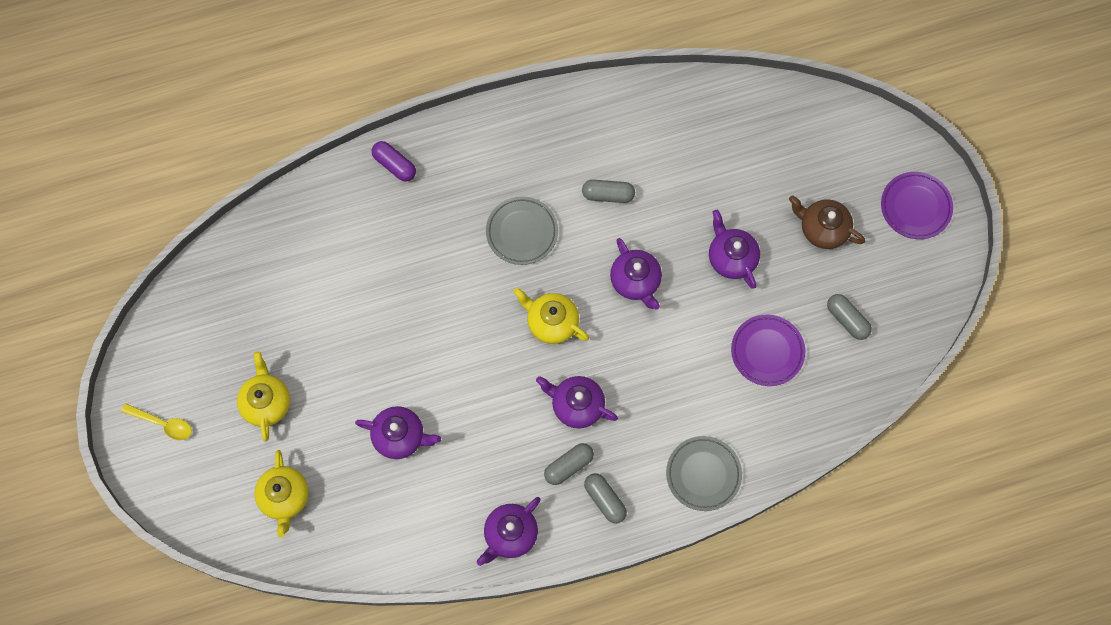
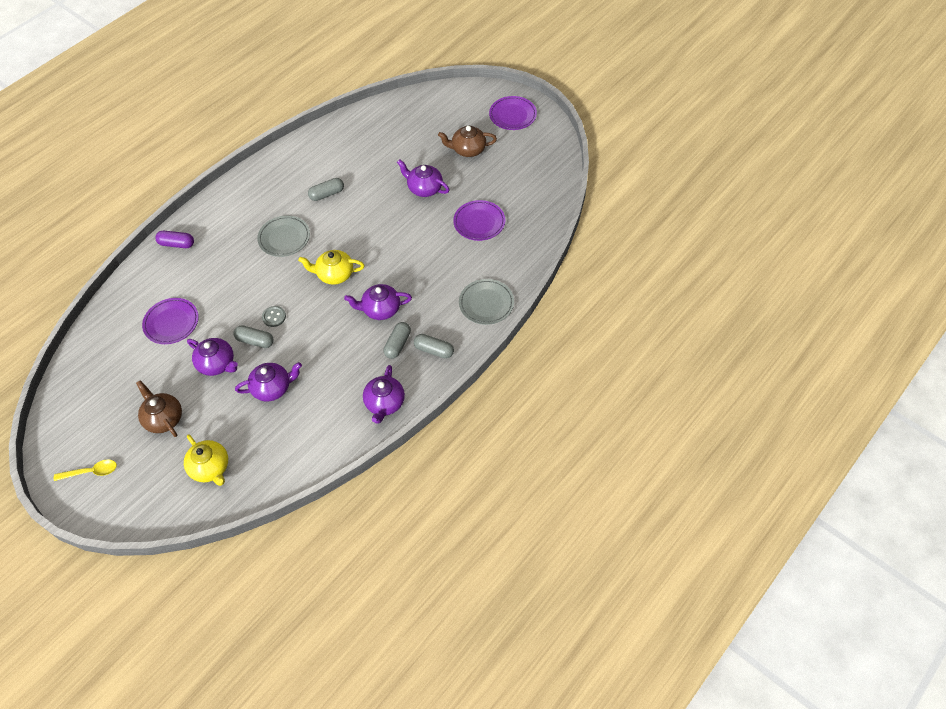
camera: 30 degrees left, 15 degrees down
(266, 402) = (163, 418): yellow teapot -> brown teapot
(335, 278) = (171, 323): none -> purple plate
(451, 340) = (274, 317): none -> grey button
(636, 281) = (374, 228): purple teapot -> purple teapot (217, 364)
(847, 320) = (514, 184): grey capsule -> grey capsule (255, 341)

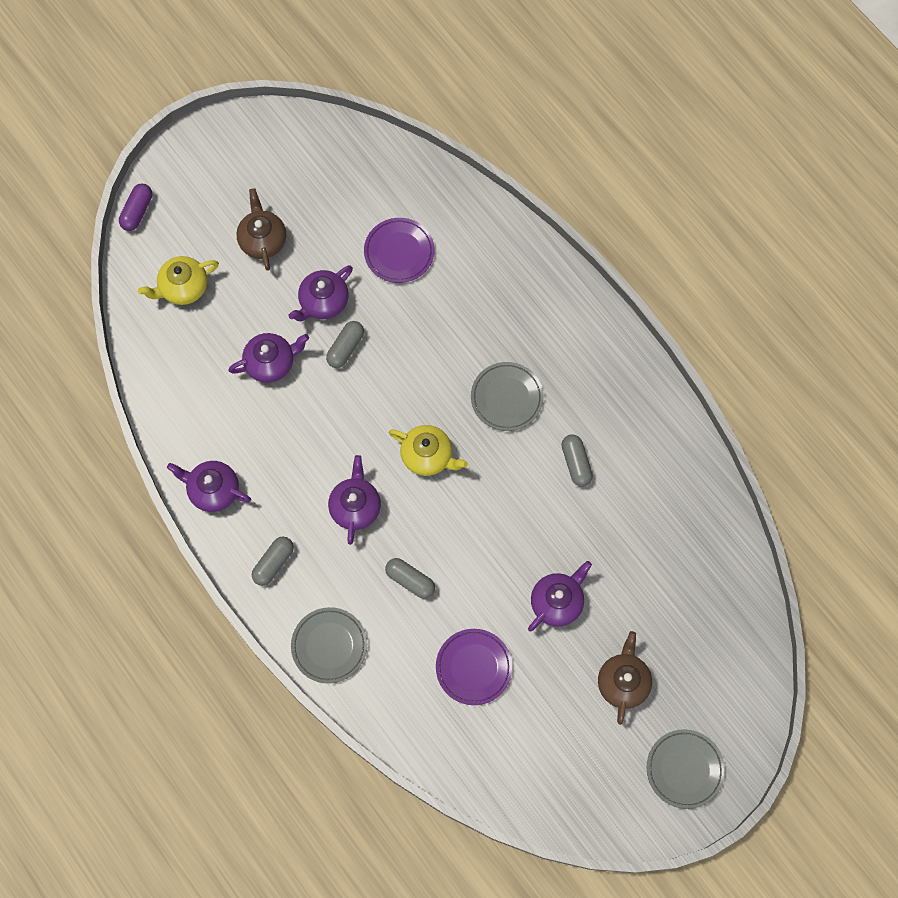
camera: 100 degrees right, 15 degrees up
(91, 472) = (214, 164): yellow spoon -> none
(163, 418) = (262, 240): brown teapot -> brown teapot turned 75 degrees counterclockwise
(177, 244) = (528, 262): purple capsule -> purple capsule (137, 211)
(272, 388) = (271, 362): purple teapot -> purple teapot turned 105 degrees counterclockwise
(274, 317) = (377, 373): grey button -> none
(334, 274) = (428, 456): yellow teapot -> yellow teapot turned 105 degrees clockwise
(398, 344) = (294, 519): grey capsule -> grey capsule (410, 580)
(512, 115) = (684, 769): purple plate -> grey plate

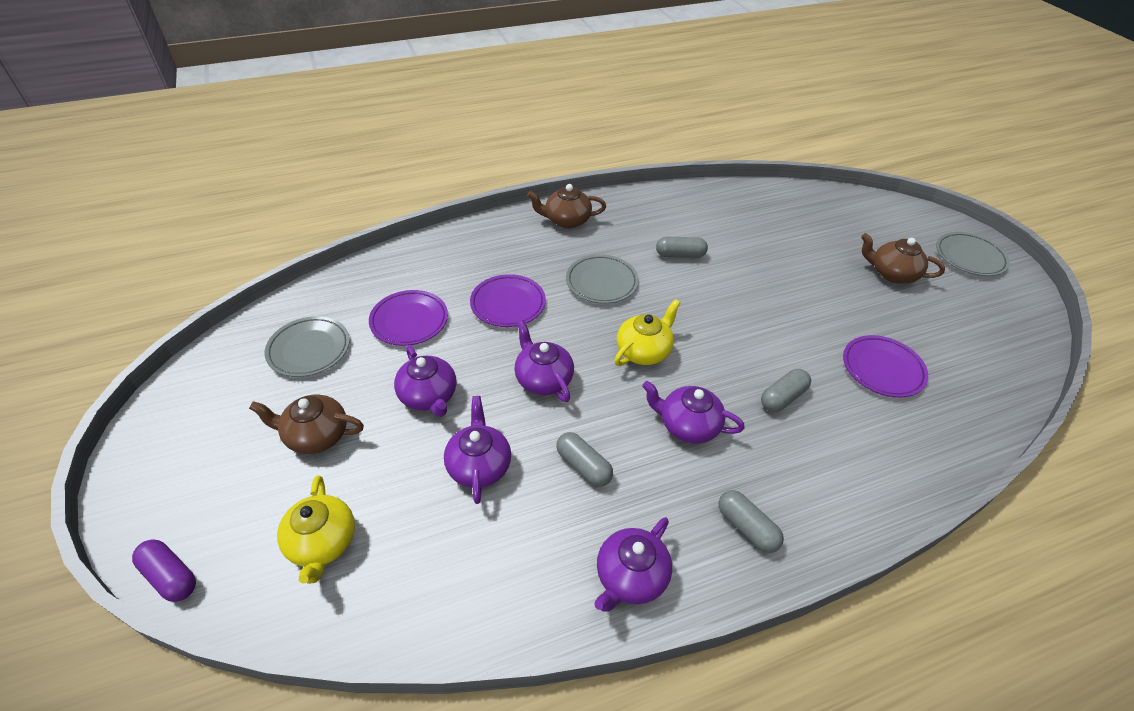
camera: 75 degrees left, 25 degrees down
(329, 646) = (860, 492): grey plate -> grey plate (309, 349)
(345, 348) = (494, 389): grey capsule -> grey capsule (583, 466)
(448, 324) = (508, 304): none -> purple plate
(557, 601) = (813, 296): purple teapot -> purple teapot (543, 379)
(592, 339) = (566, 220): none -> brown teapot

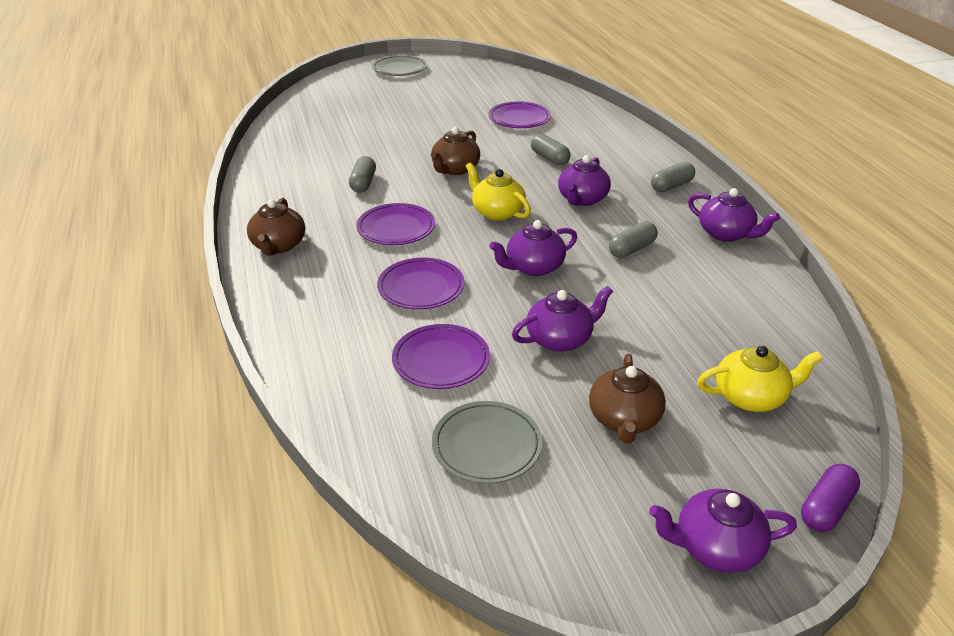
camera: 85 degrees left, 10 degrees down
(479, 465) = (642, 304): purple teapot -> purple teapot (715, 547)
(601, 282) = (396, 228): grey plate -> purple plate
(892, 274) = (413, 98): brown teapot -> brown teapot (455, 169)

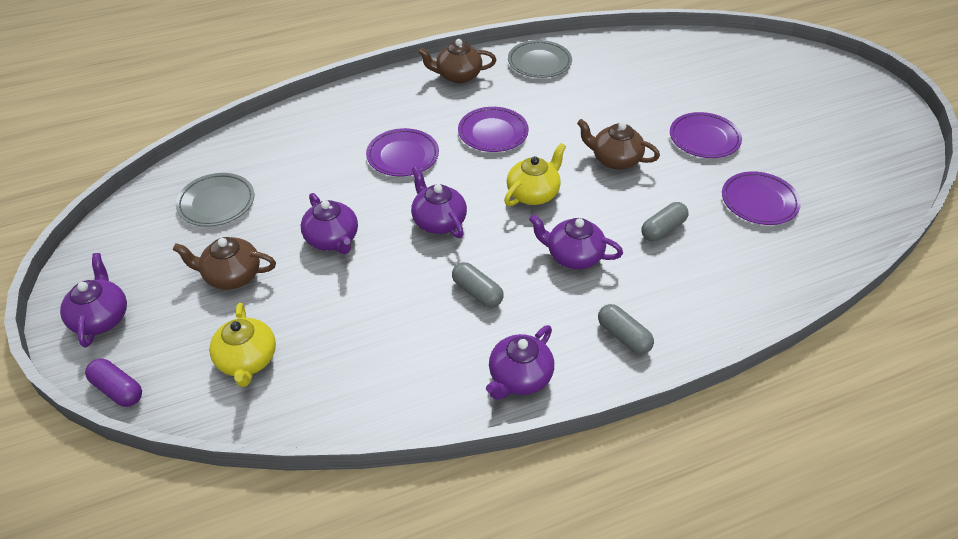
camera: 85 degrees right, 10 degrees up
(363, 183) = (570, 105): grey capsule -> none
(399, 69) = (856, 97): grey plate -> grey plate (539, 62)
(441, 361) = (309, 174): purple plate -> purple plate (704, 139)

